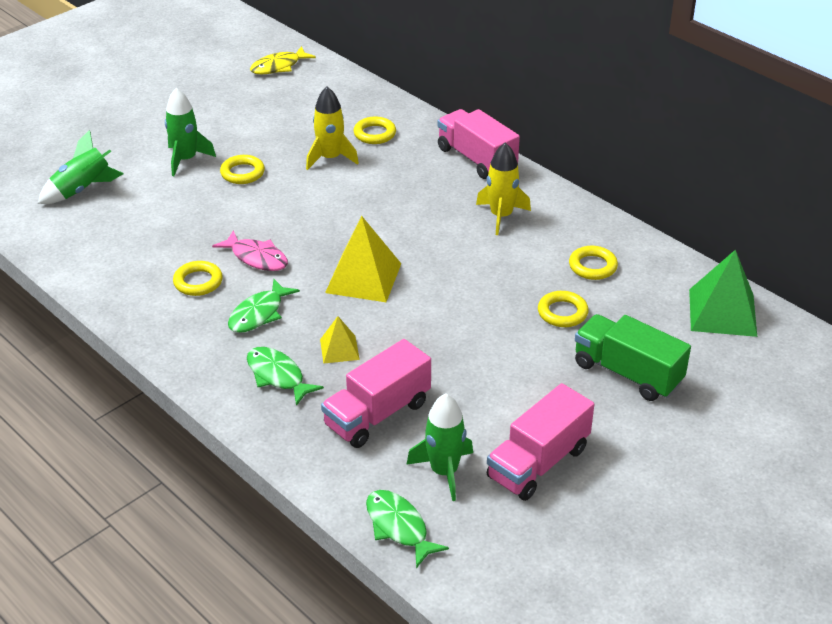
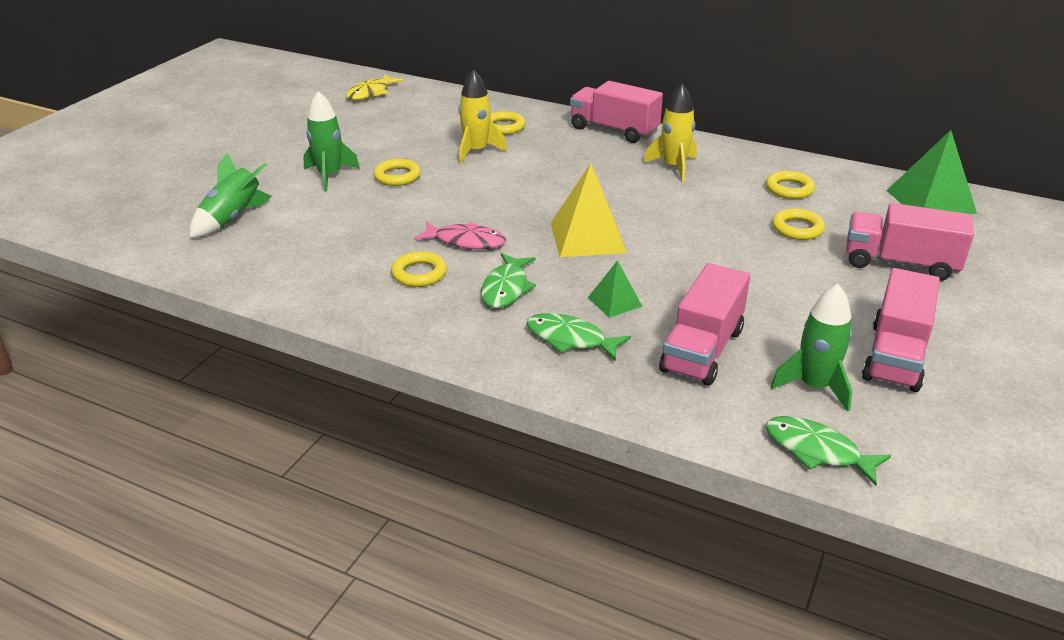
camera: 20 degrees left, 5 degrees down
(339, 349) = (614, 302): yellow pyramid -> green pyramid
(627, 373) = (900, 263): green truck -> pink truck

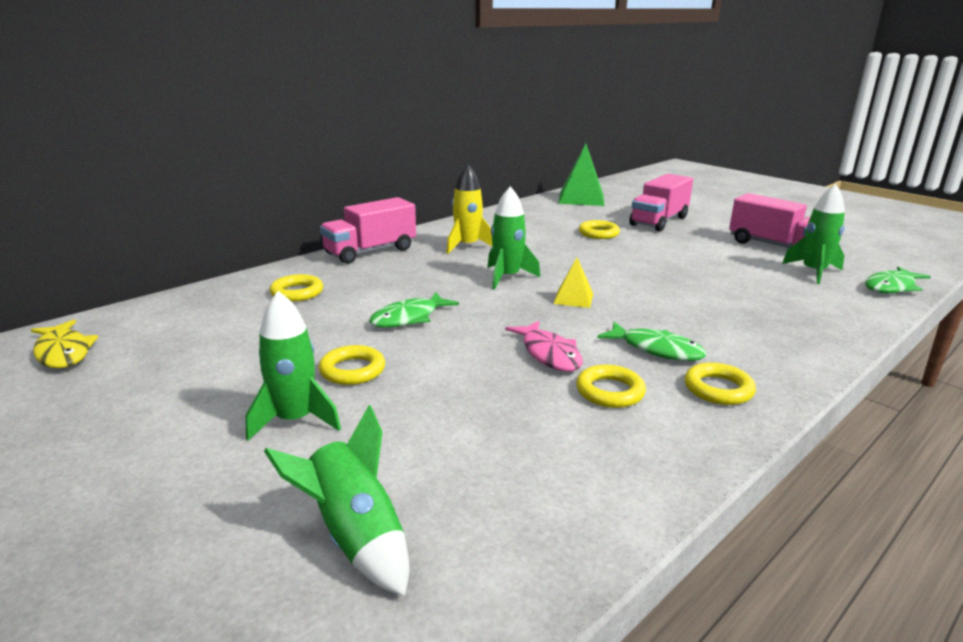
camera: 70 degrees left, 10 degrees down
(466, 241) = (549, 354): pink fish -> pink fish turned 120 degrees clockwise
(476, 151) = (339, 315): yellow rocket -> none
(570, 339) = (753, 337): green fish -> green fish (409, 318)
(587, 237) = (573, 298): yellow pyramid -> yellow pyramid, size x0.54
(610, 199) = (507, 277): none -> green rocket
(614, 302) = (692, 308): green pyramid -> none
(702, 350) = (769, 293): pink truck -> none
(789, 189) = (537, 223): yellow ring -> yellow ring (718, 389)

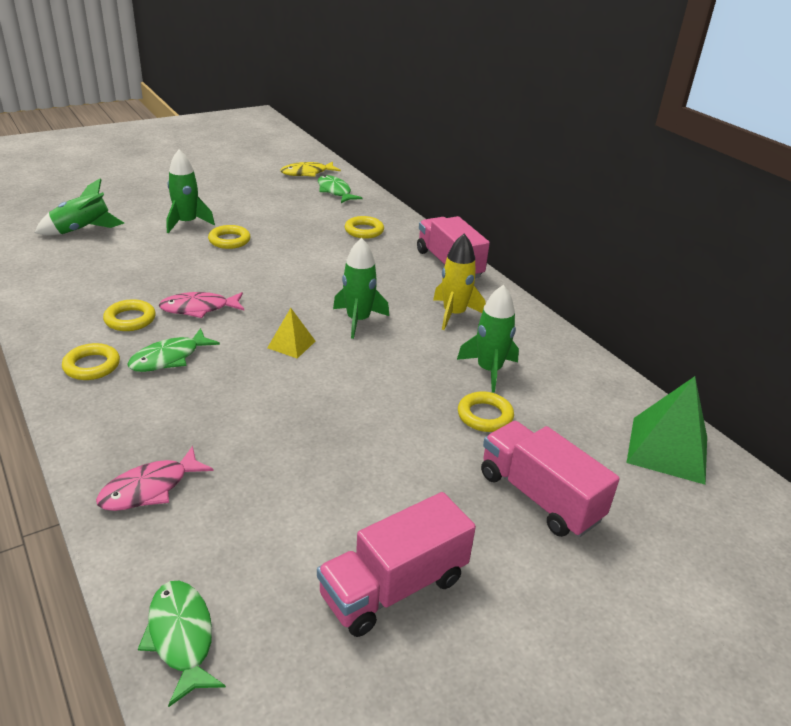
camera: 100 degrees right, 10 degrees up
(409, 318) = (294, 265): green fish -> green fish (335, 191)
(813, 272) = (274, 573): green rocket -> green rocket (489, 370)
(816, 319) = (150, 488): none -> pink fish

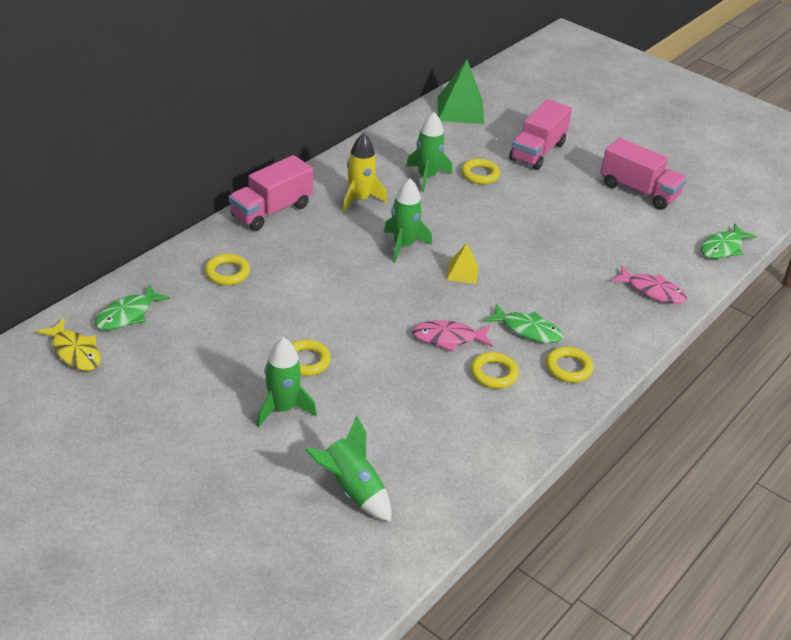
camera: 110 degrees left, 5 degrees up
(199, 309) = (448, 338): pink fish -> pink fish turned 120 degrees clockwise

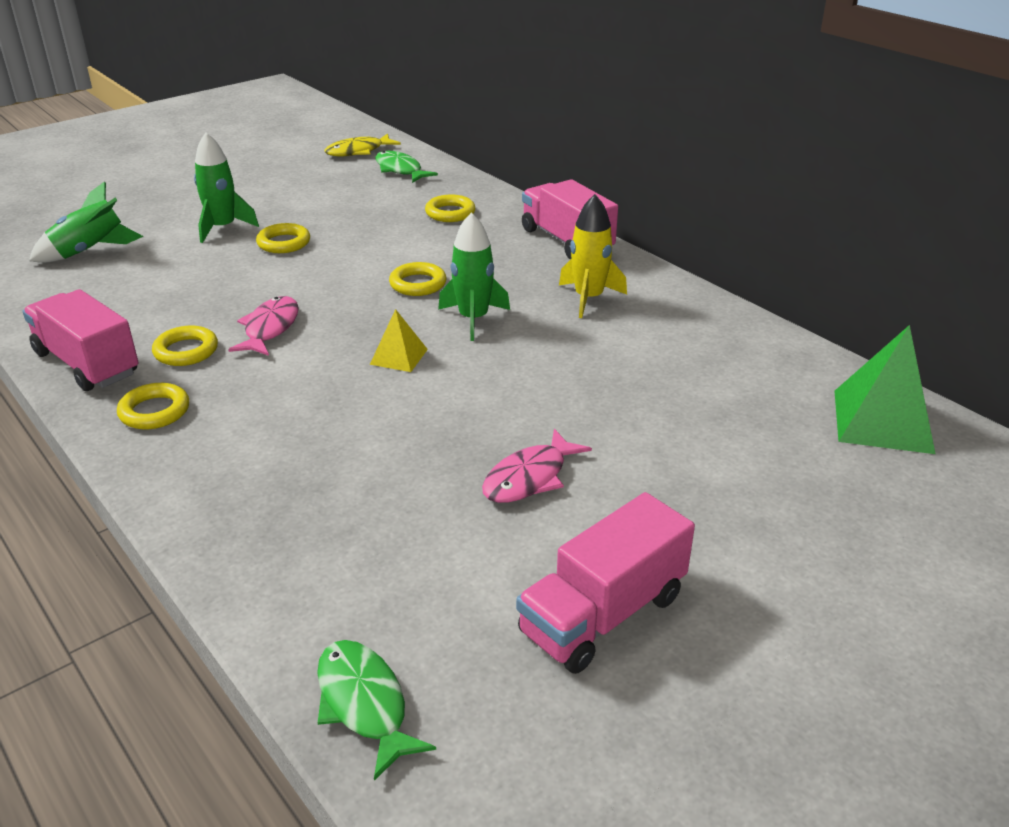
camera: 105 degrees right, 5 degrees down
(427, 177) = (649, 358): green rocket -> none
(480, 174) = (658, 410): yellow ring -> yellow ring (418, 284)
(527, 330) = (250, 391): green fish -> none
(537, 151) = (746, 492): pink truck -> pink truck (87, 363)
(652, 291) = (273, 544): pink fish -> pink fish (529, 478)

